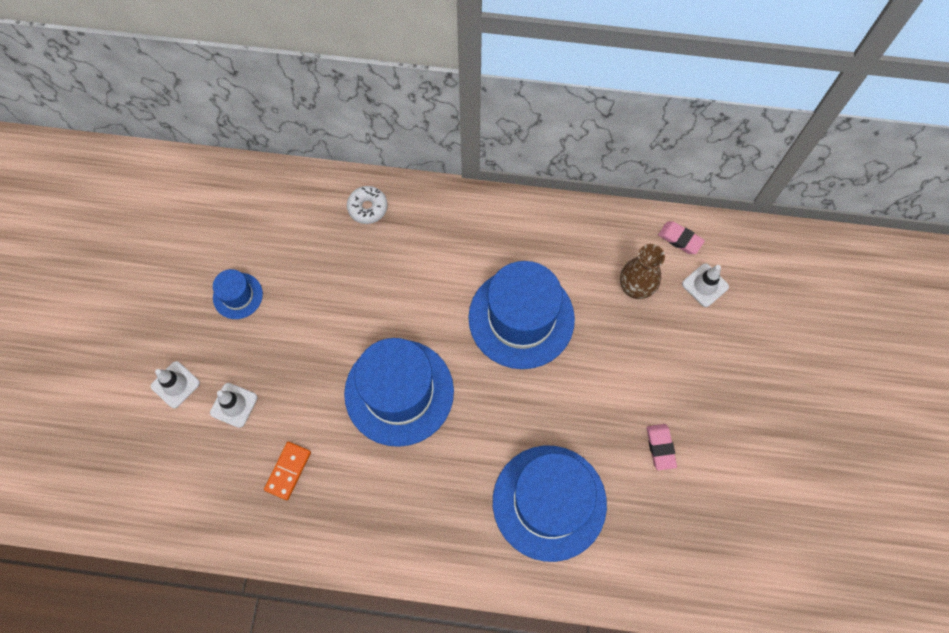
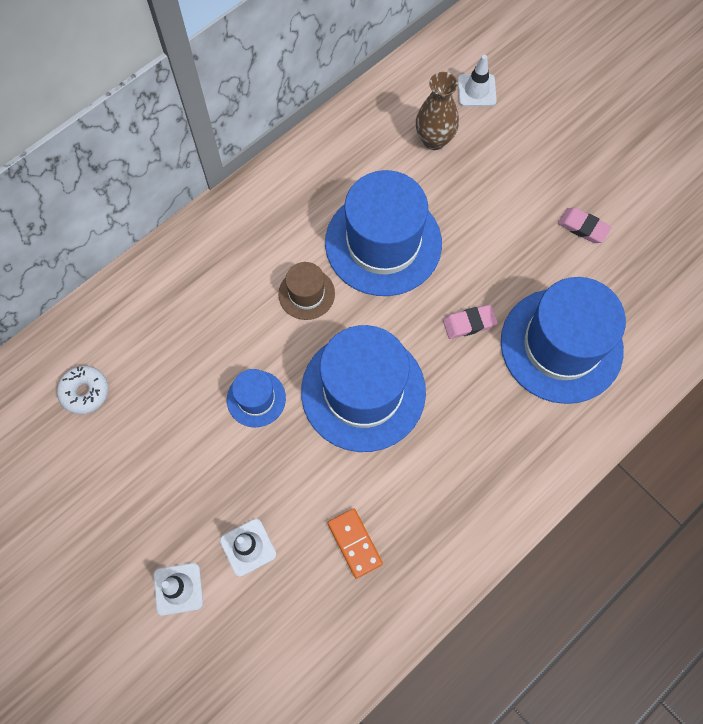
camera: 50 degrees left, 0 degrees up
(238, 296) = (141, 464): blue hat -> blue hat (256, 398)
(368, 208) = (164, 286): white donut -> white donut (85, 392)
(439, 299) = (306, 294): none -> brown hat
(680, 239) = (422, 76): pink eraser -> pink eraser (469, 323)

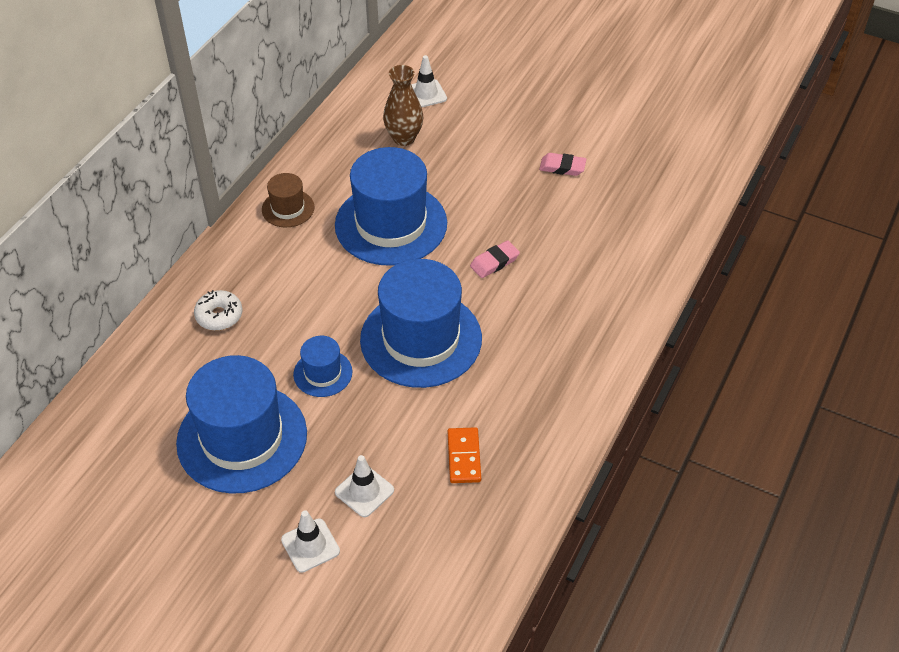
camera: 20 degrees left, 20 degrees down
(85, 392) = (151, 416): white donut -> white donut (219, 315)
(306, 294) = (336, 280): brown hat -> brown hat (288, 208)
(355, 543) = (464, 457): orange domino -> orange domino turned 45 degrees clockwise
(561, 345) = (582, 256): blue hat -> blue hat (242, 438)

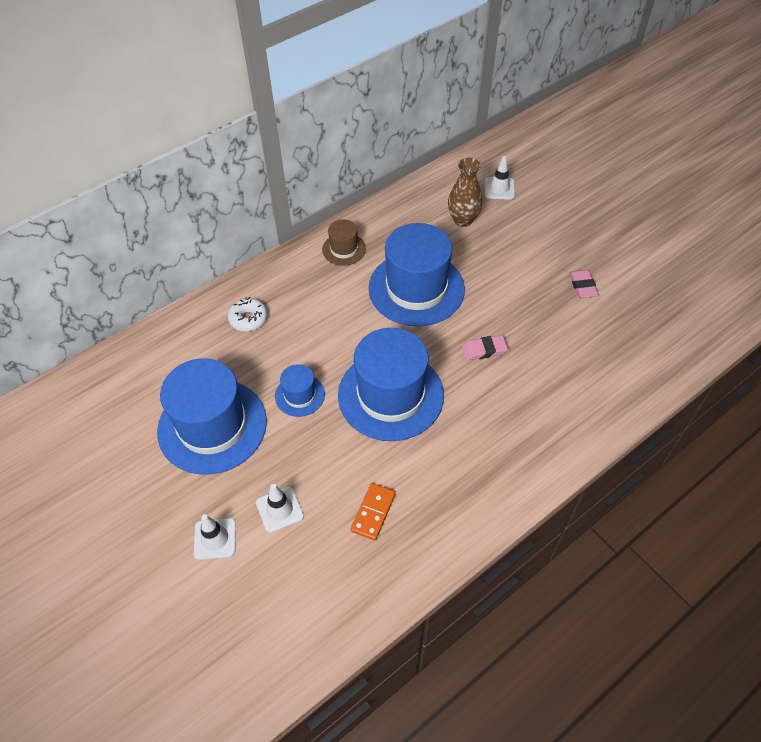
camera: 25 degrees right, 5 degrees up
(562, 167) = (582, 286): pink eraser -> pink eraser turned 45 degrees clockwise

